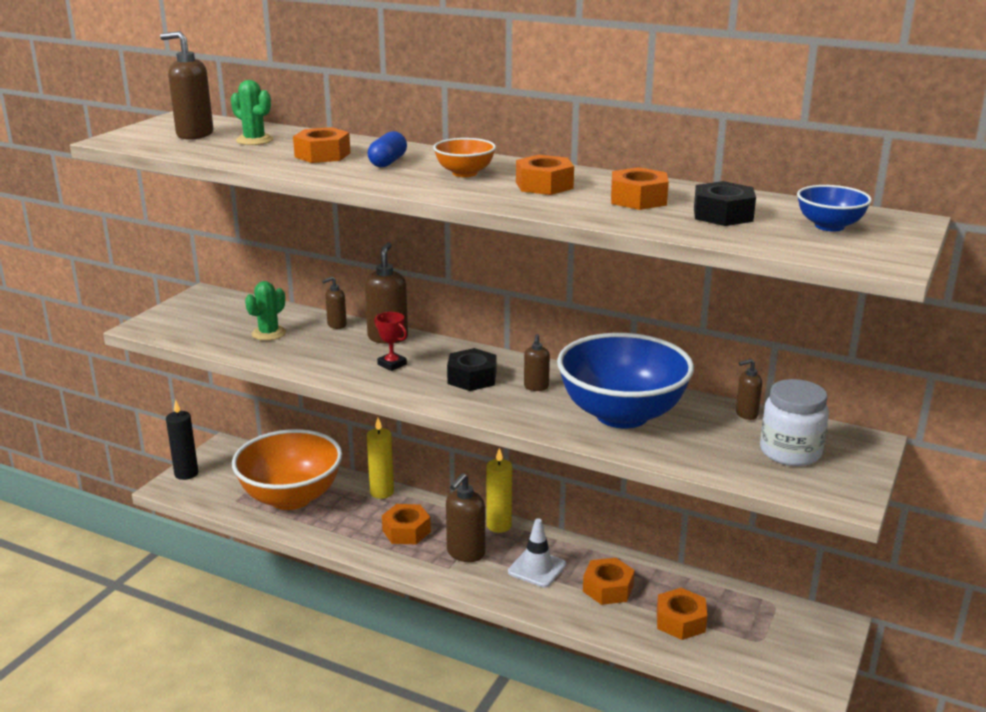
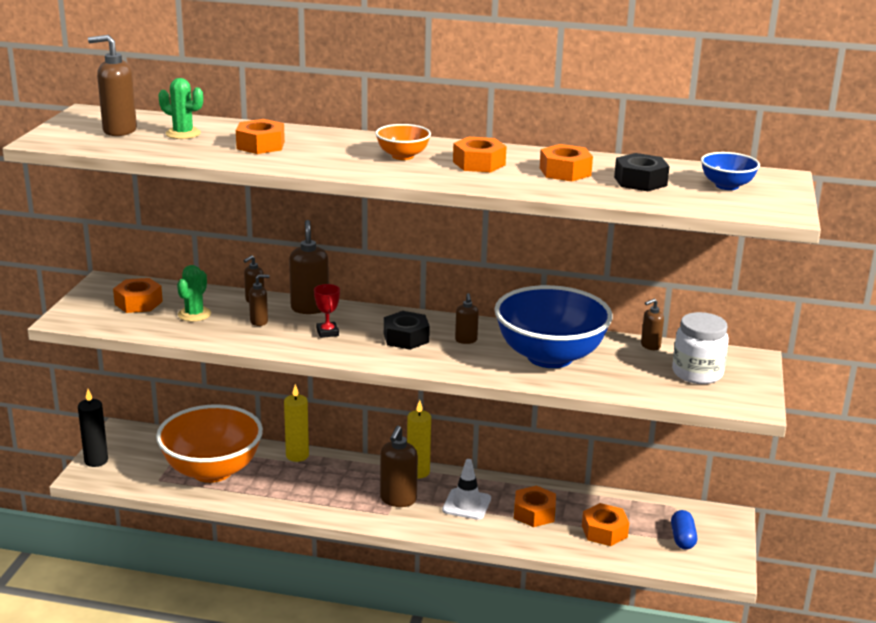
camera: 15 degrees left, 0 degrees up
(328, 347) = (259, 322): none -> brown soap dispenser
(388, 162) = (326, 149): blue capsule -> blue capsule (682, 538)
(392, 364) = (327, 332): red trophy -> red trophy turned 45 degrees clockwise
(406, 531) = (336, 487): orange nut -> orange nut (138, 303)

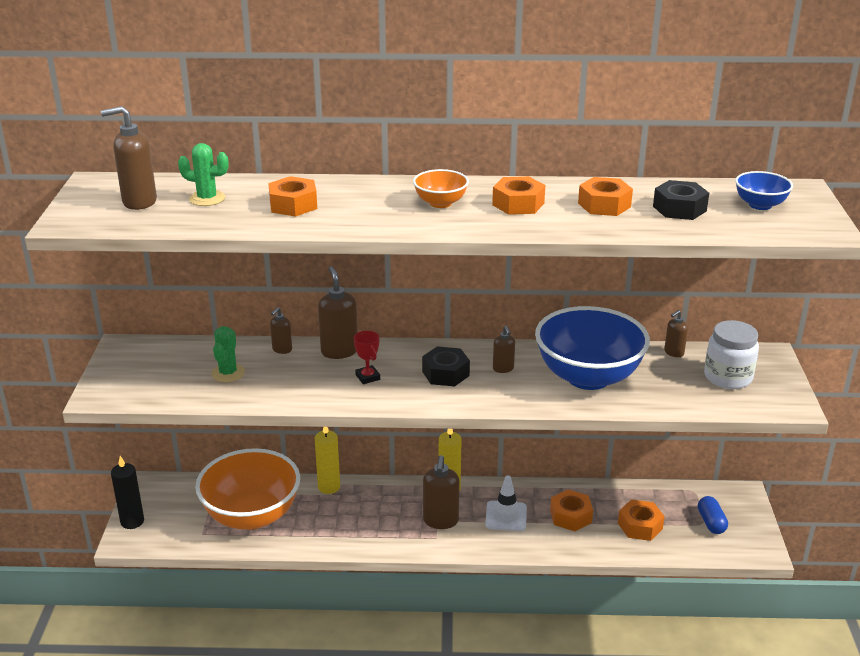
camera: 10 degrees left, 5 degrees up
(138, 303) = (166, 367): orange nut -> none
(259, 322) = (296, 373): brown soap dispenser -> none

